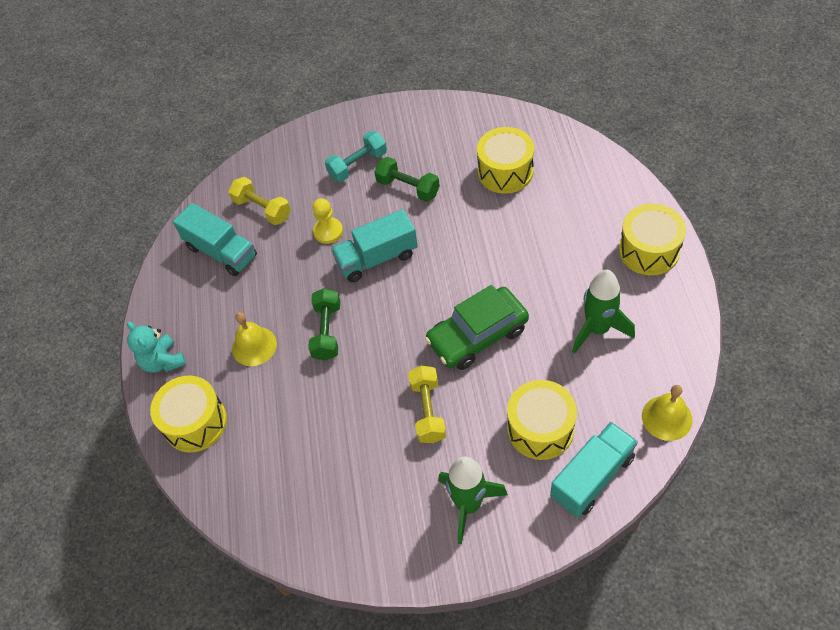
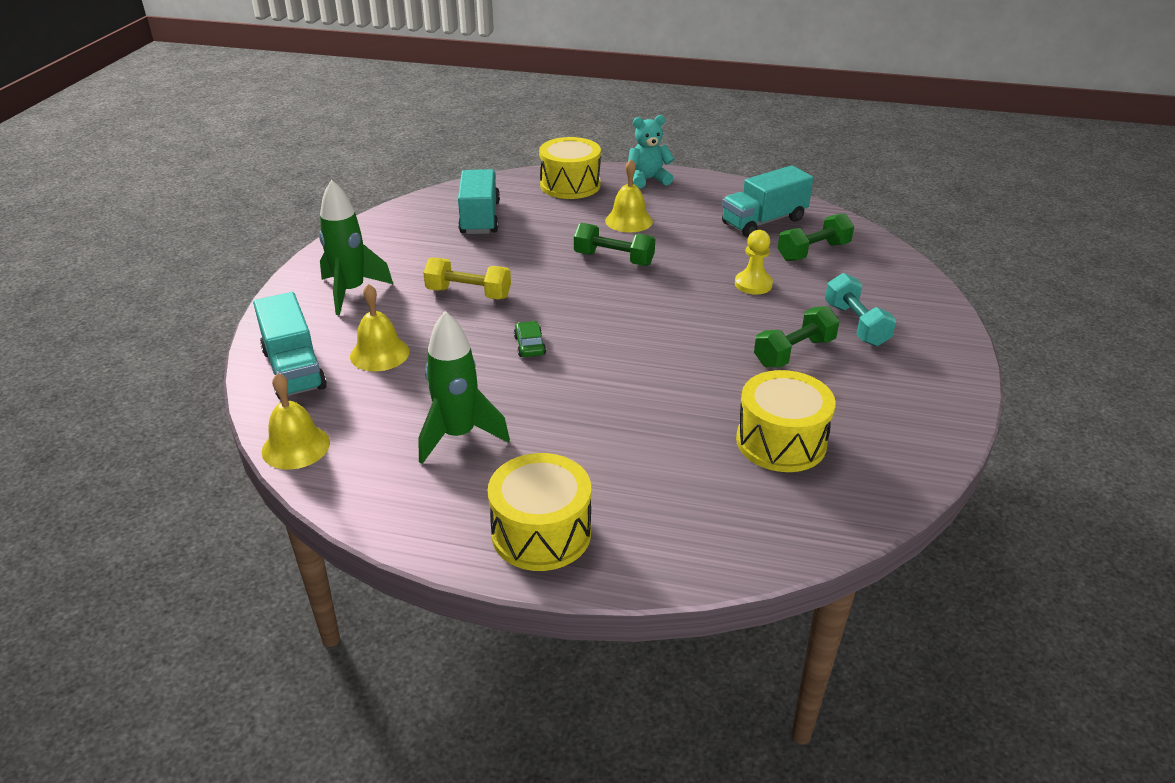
camera: 105 degrees right, 20 degrees down
(262, 209) = (813, 252): yellow dumbbell -> green dumbbell
(377, 258) = (691, 306): turquoise truck -> turquoise truck (480, 218)
(477, 335) = (529, 345): green car -> green car, size x0.42
(540, 428) = (379, 353): yellow drum -> yellow bell

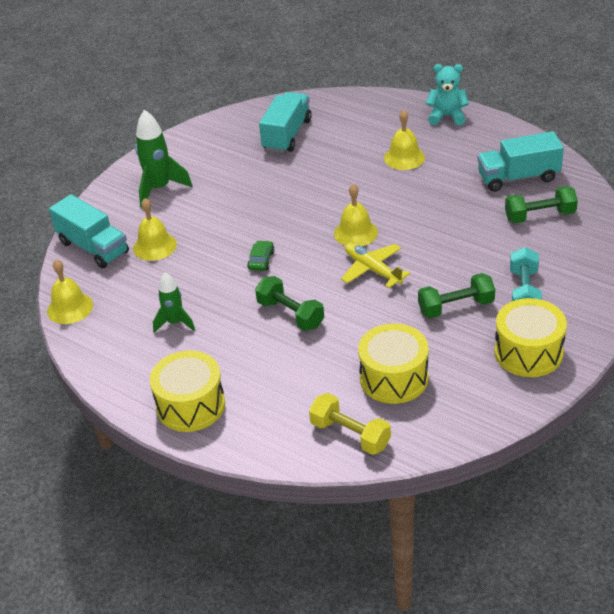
camera: 25 degrees right, 5 degrees up
(294, 369) = (93, 247): turquoise truck -> turquoise truck turned 45 degrees counterclockwise
(458, 436) = (175, 323): green rocket -> green rocket, size x0.63
(468, 293) = (241, 206): yellow dumbbell -> yellow dumbbell (350, 435)
(570, 185) = (377, 112): yellow drum -> yellow drum (528, 352)
(613, 259) = (369, 193): green dumbbell -> green dumbbell (290, 314)
(625, 298) = (355, 232): none -> yellow bell
(671, 332) = (372, 270): none -> yellow plane
(753, 284) = (466, 238): yellow pawn -> none

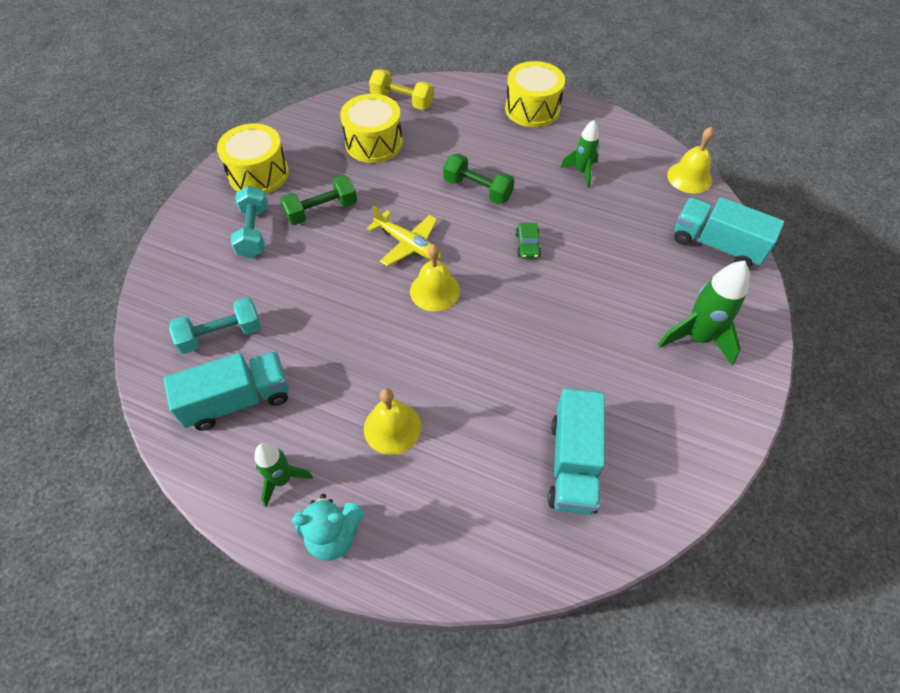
camera: 165 degrees right, 15 degrees up
(154, 246) = (651, 253): yellow bell -> none
(481, 139) = (282, 480): none -> green rocket
(540, 216) = (221, 335): green dumbbell -> turquoise dumbbell

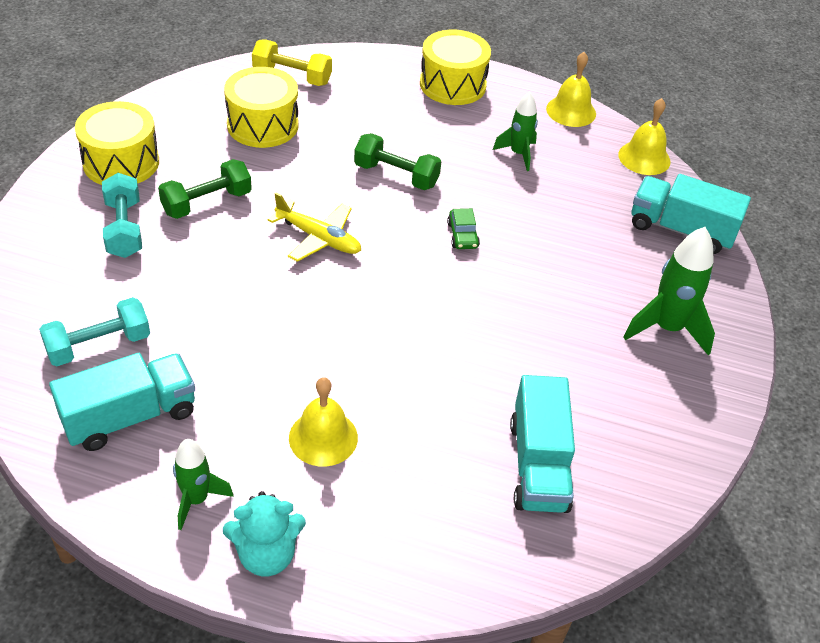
camera: 10 degrees left, 10 degrees down
(435, 291) = (357, 288): yellow bell -> yellow bell (571, 111)

